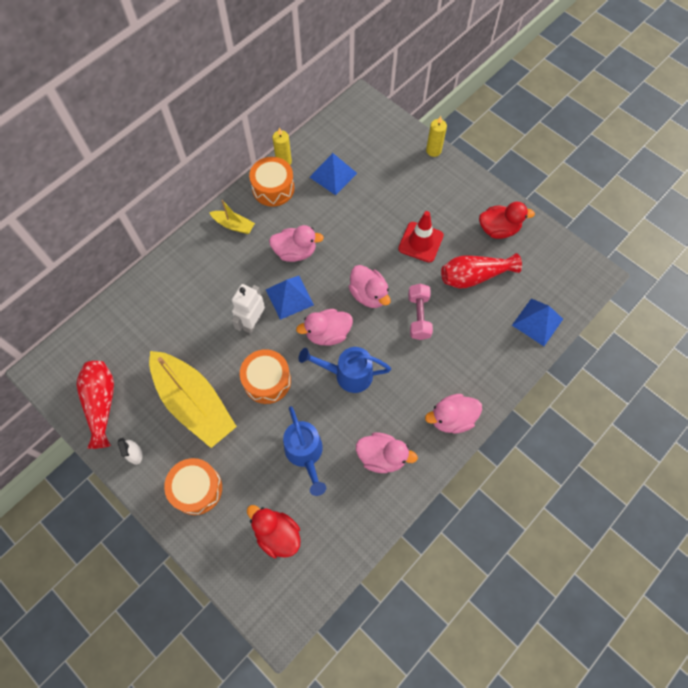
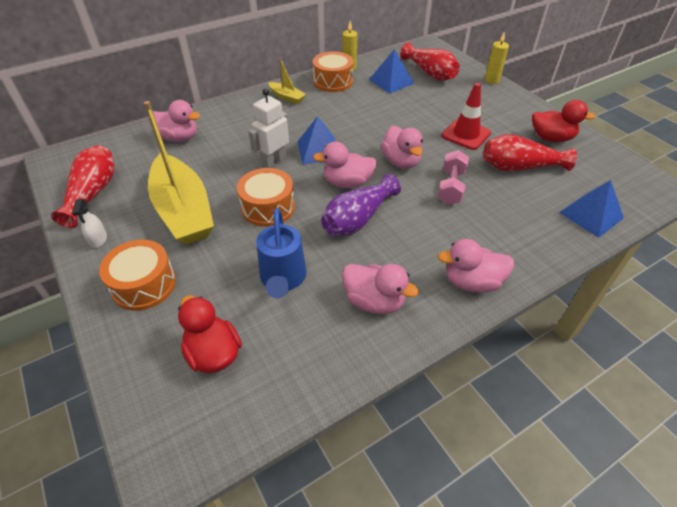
camera: 15 degrees right, 20 degrees down
(295, 252) = (337, 122): pink duck -> pink duck (178, 138)
(348, 374) = (358, 219): blue watering can -> purple vase
(369, 152) = (430, 73): none -> red vase

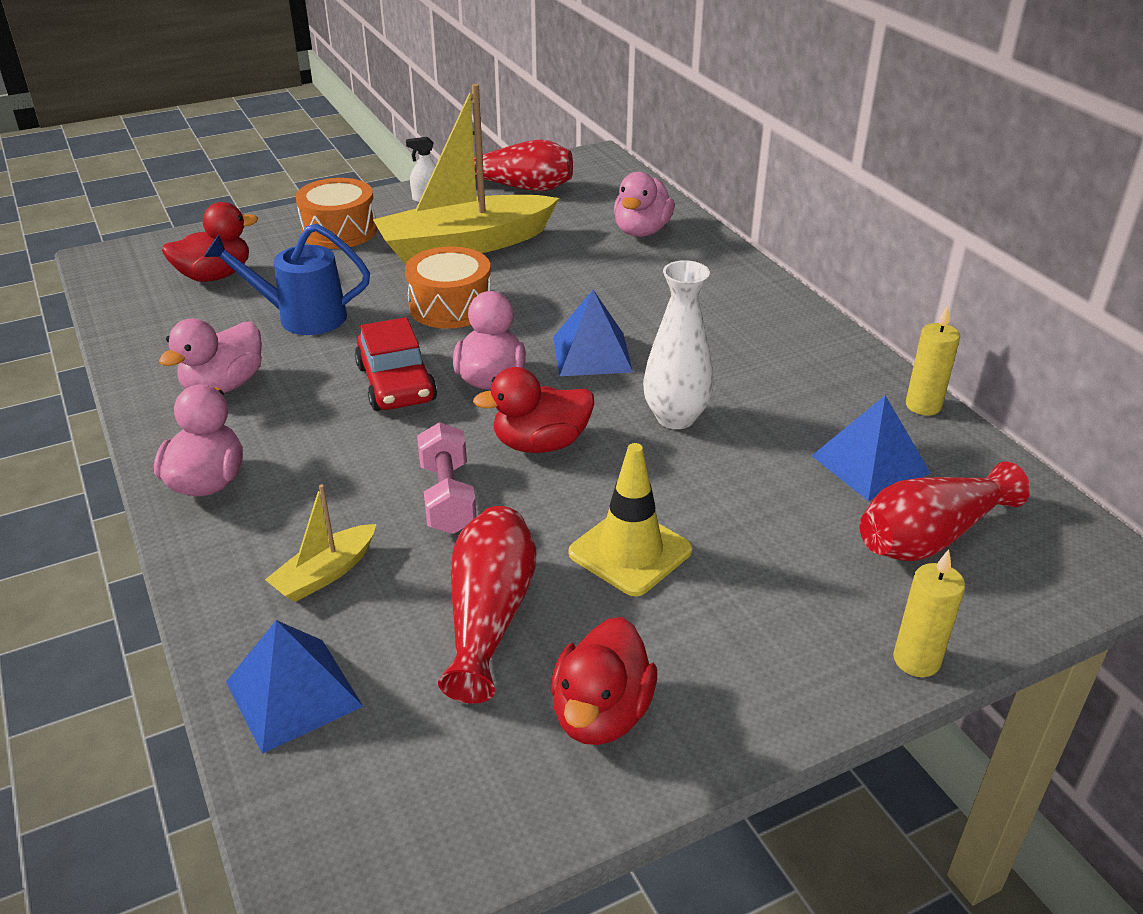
camera: 95 degrees right, 10 degrees down
(274, 161) = (566, 311): white robot -> none
(287, 97) = (777, 324): yellow boat -> yellow boat (325, 573)
(333, 81) = (853, 380): orange drum -> none
(358, 219) = (396, 383): purple vase -> red car
(370, 125) = (675, 418): none -> white vase
(401, 162) = (540, 444): pink duck -> red duck
(451, 187) = (447, 497): pink dumbbell -> pink dumbbell turned 60 degrees clockwise
(466, 134) = (630, 552): red traffic cone -> yellow traffic cone

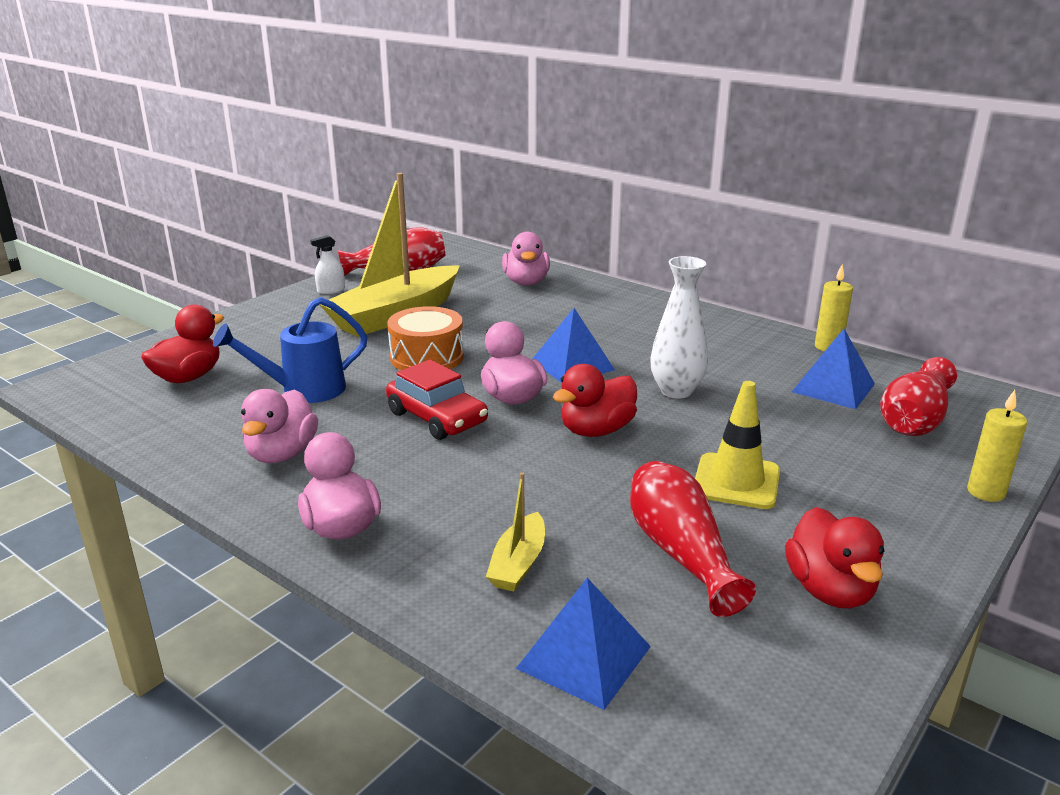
camera: 25 degrees left, 10 degrees down
(339, 231) = (274, 325): orange drum -> none
(447, 497) = (562, 483): pink dumbbell -> none

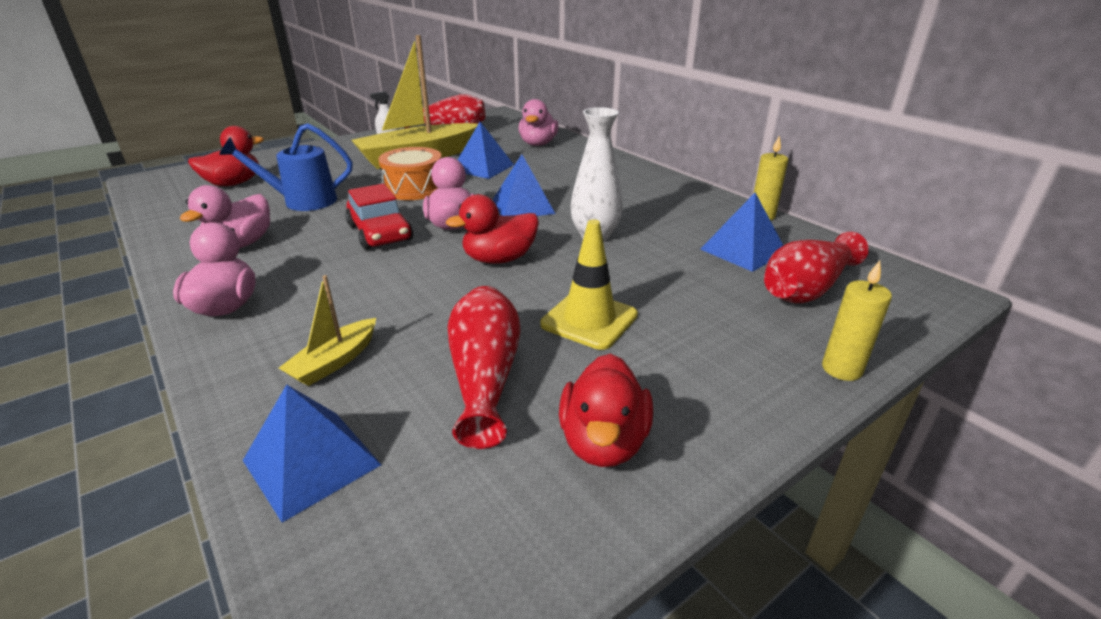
camera: 15 degrees right, 5 degrees up
(486, 321) = (483, 167): none -> blue pyramid

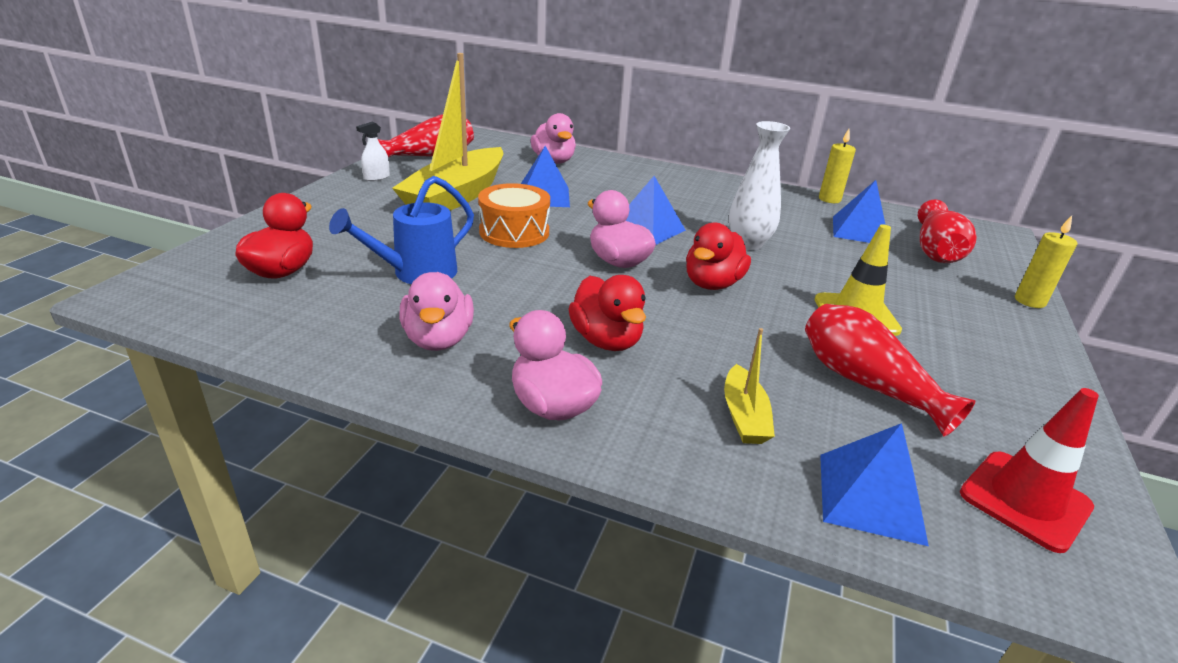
camera: 35 degrees left, 0 degrees up
(380, 233) = (565, 287): red car -> none
(443, 538) = (1025, 500): none -> red traffic cone
(603, 442) = (999, 398): red duck -> red duck (606, 340)

